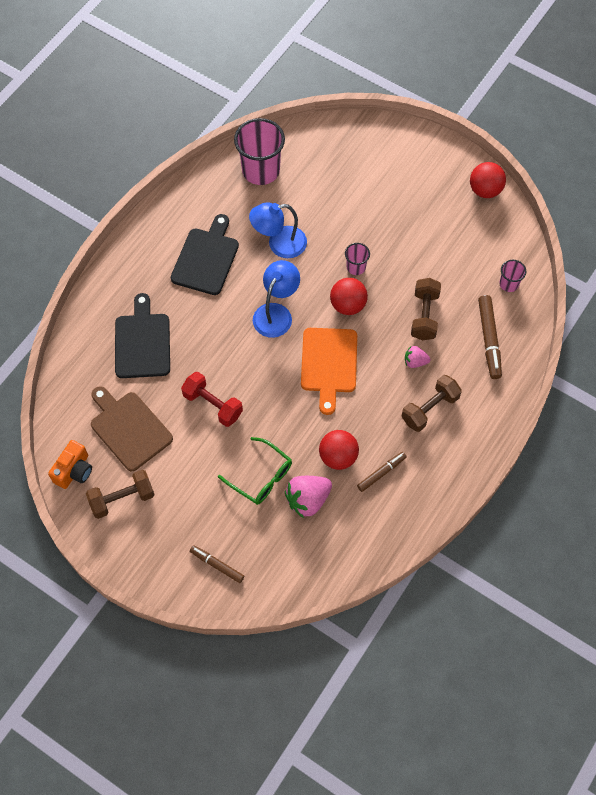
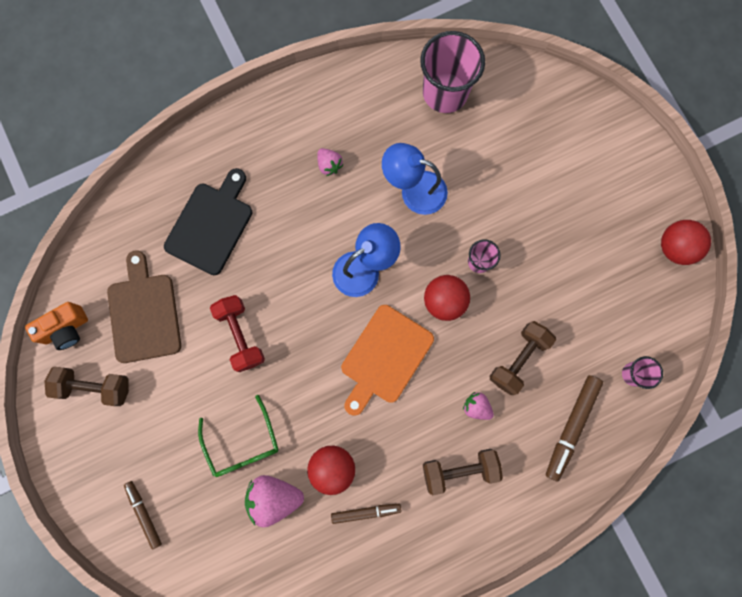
camera: 30 degrees right, 15 degrees up
(206, 258) = (329, 165): black cutting board -> pink strawberry

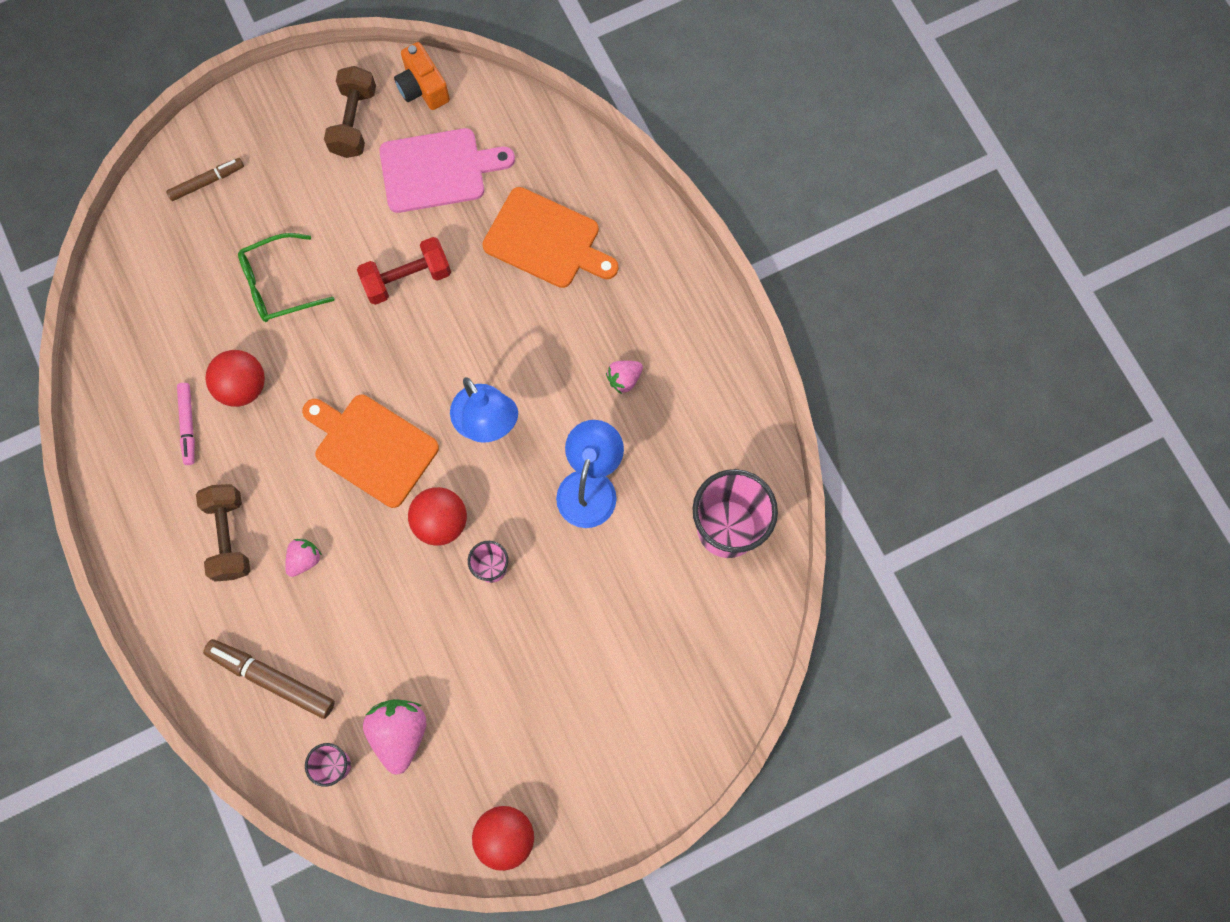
camera: 90 degrees right, 5 degrees down
(144, 313) = (438, 170): brown cutting board -> pink cutting board
(211, 225) = (546, 240): black cutting board -> orange cutting board
(274, 497) = (214, 321): pink strawberry -> pink strawberry (400, 733)
(366, 512) = (188, 425): brown marker -> pink marker
(518, 359) = (362, 614): brown dumbbell -> none

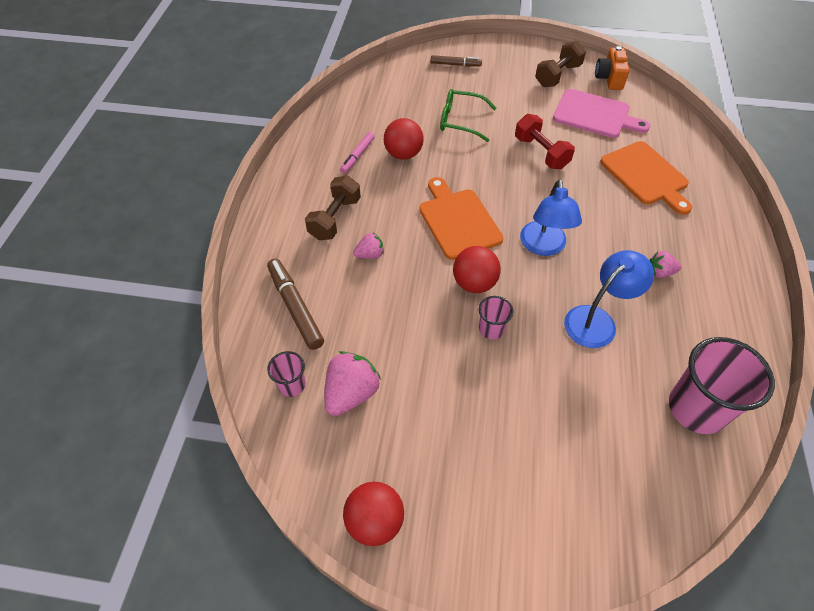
camera: 35 degrees right, 20 degrees down
(407, 278) = (541, 153): red dumbbell -> red dumbbell turned 45 degrees clockwise

